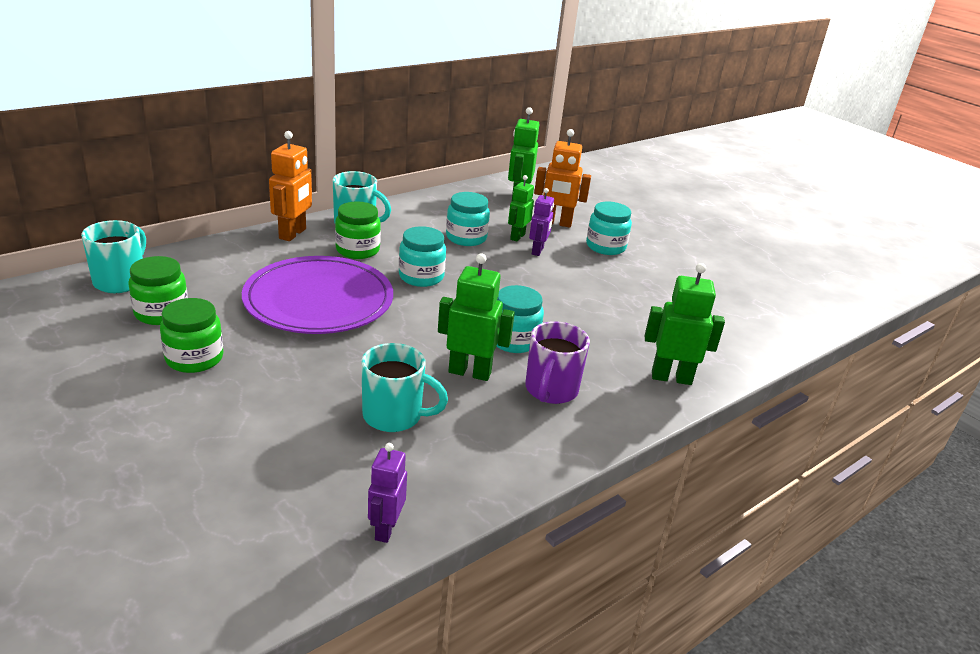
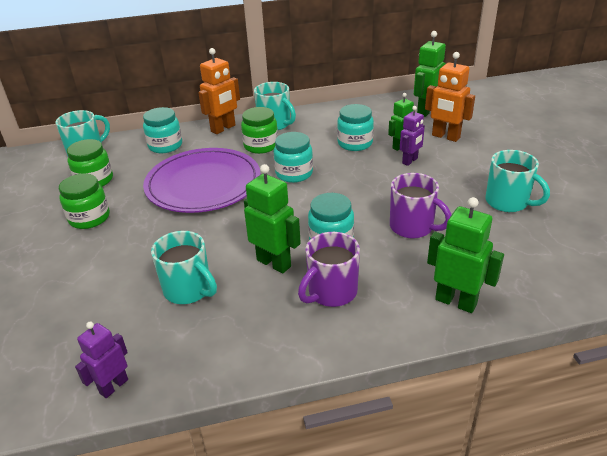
camera: 30 degrees right, 5 degrees up
(586, 316) = (413, 227): none -> purple mug
(605, 247) = (478, 163): turquoise jar -> turquoise jar (165, 146)
(657, 281) = (508, 202): none -> turquoise mug

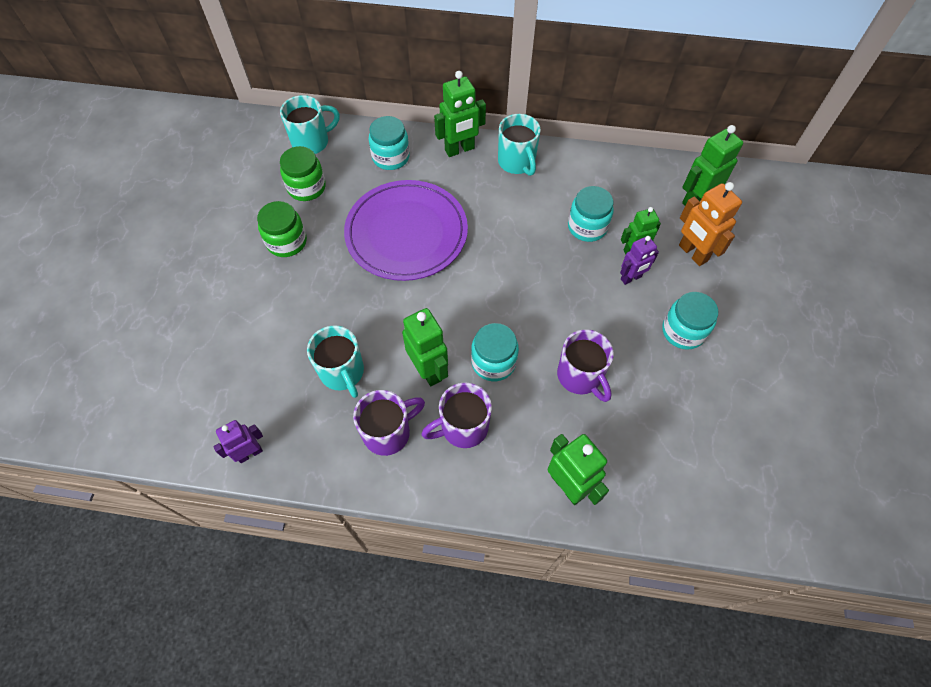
camera: 20 degrees right, 25 degrees up
(223, 128) = (459, 150): orange robot -> green robot
(260, 319) = (388, 432): none -> purple mug
(261, 146) = (487, 194): green jar -> none
(294, 173) = (501, 251): turquoise jar -> turquoise jar (683, 331)
(508, 202) = (697, 381): turquoise mug -> none

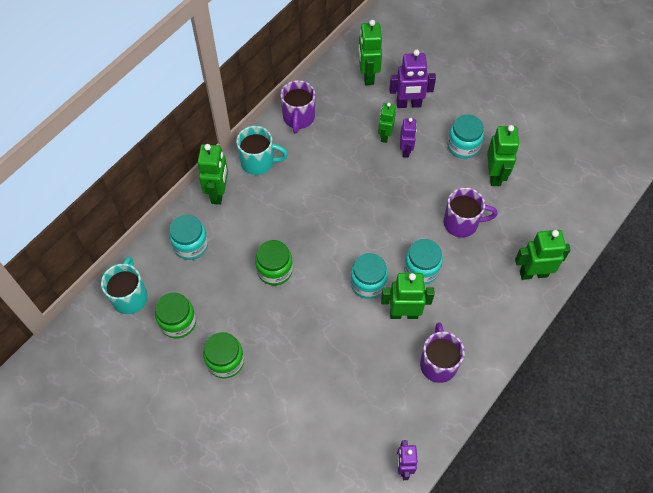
camera: 60 degrees left, 0 degrees up
(342, 372) = (372, 372): turquoise mug -> none
(406, 233) = (275, 270): purple plate -> green jar
(463, 427) = (460, 314): purple mug -> purple mug (298, 118)
(587, 227) = (347, 151): turquoise jar -> turquoise jar (368, 283)
(670, 382) = (495, 175): none -> green robot
(692, 253) = (408, 104): orange robot -> purple robot

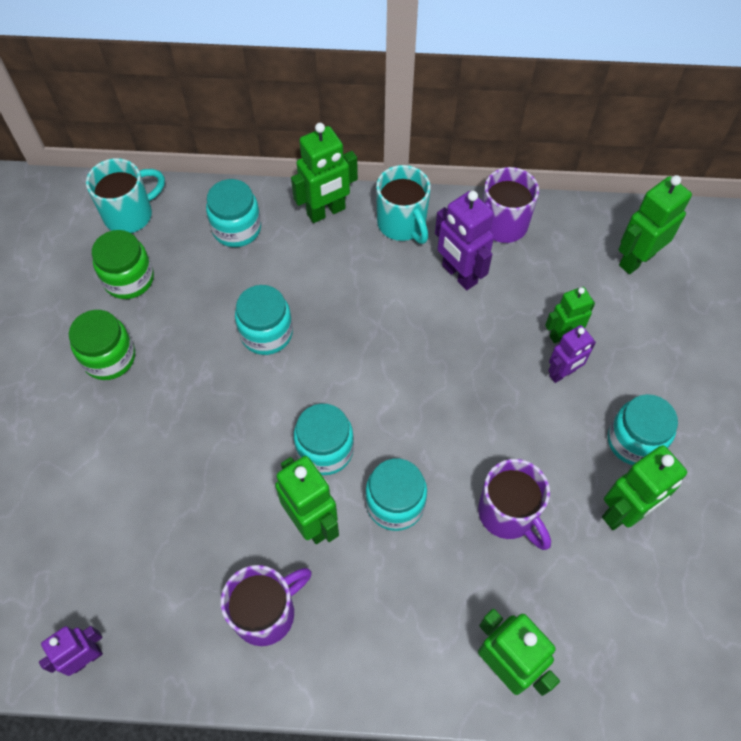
camera: 55 degrees right, 0 degrees up
(275, 270) = (266, 333): green jar -> turquoise jar
(408, 104) = (638, 333): purple robot -> purple robot (459, 274)

